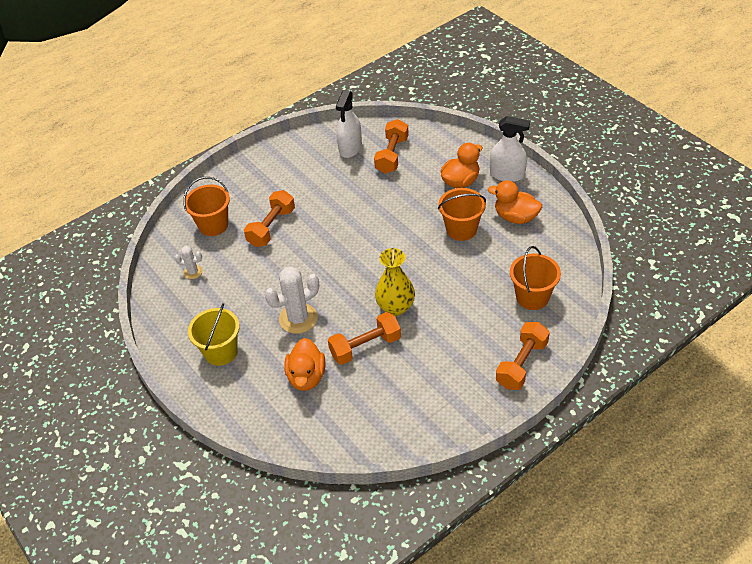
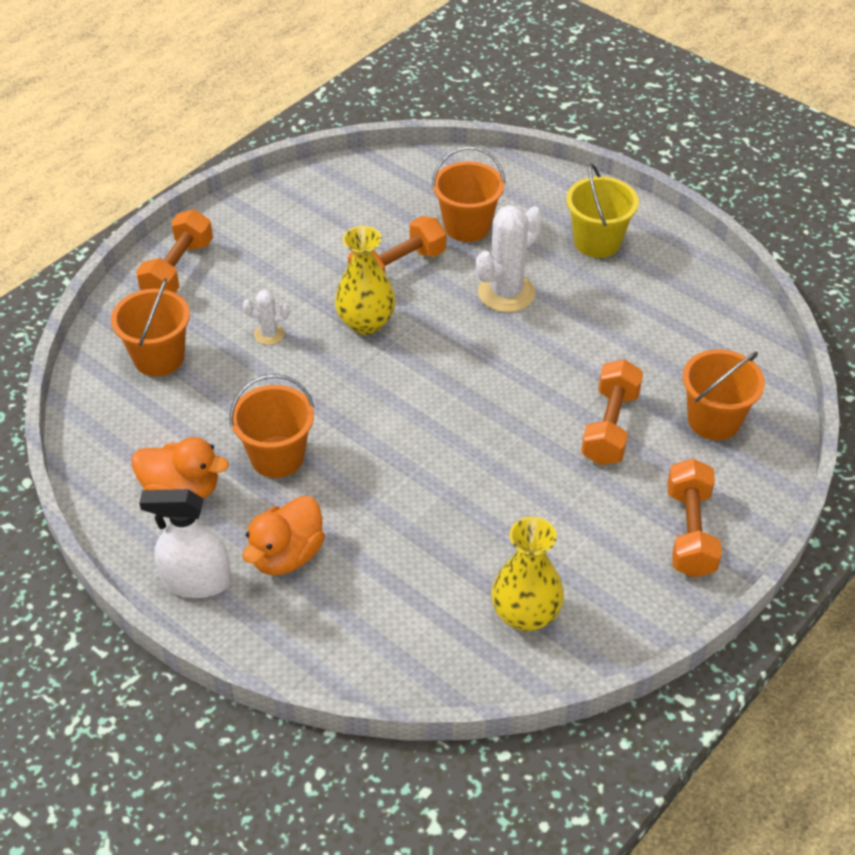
camera: 165 degrees right, 0 degrees up
(193, 272) = (701, 341): white cactus -> white cactus (269, 334)
(306, 377) = (467, 226): orange duck -> orange bucket
(350, 148) = (525, 614): white spray bottle -> yellow vase
(392, 155) = (434, 604): orange dumbbell -> orange dumbbell (690, 532)

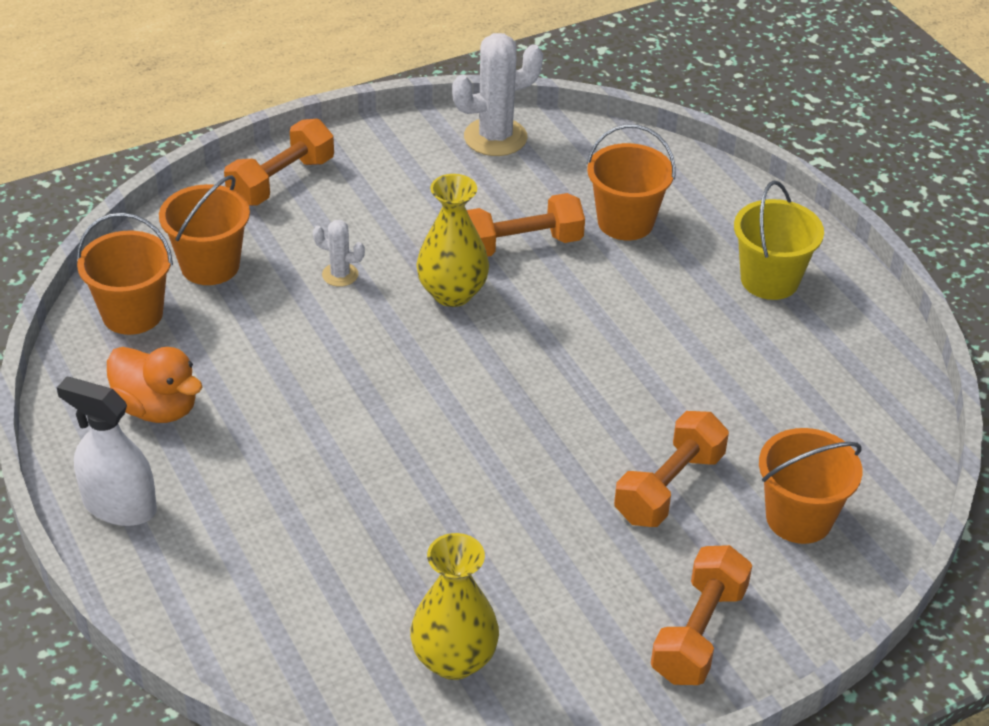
camera: 20 degrees right, 5 degrees down
(277, 457) = (276, 405): orange bucket -> orange bucket (132, 314)
(287, 555) = (228, 510): orange duck -> none
(506, 293) = (630, 306): white cactus -> white cactus (495, 137)

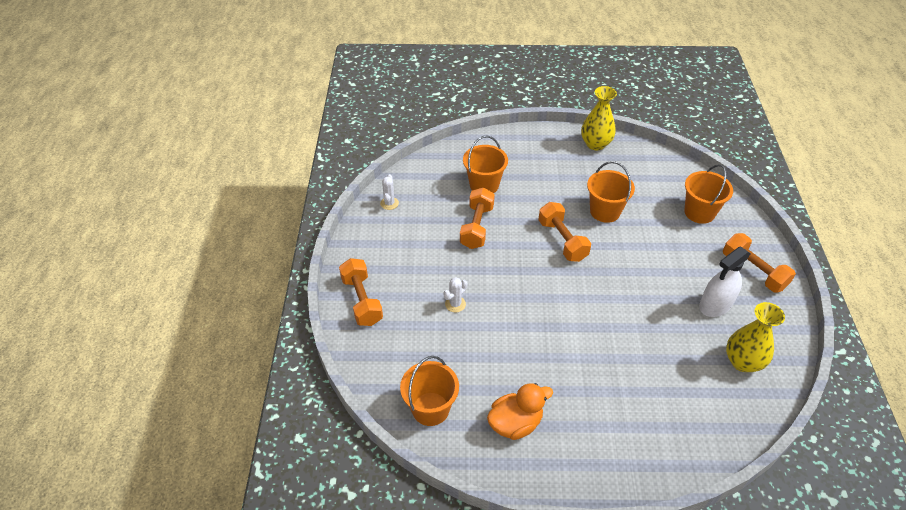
camera: 60 degrees left, 5 degrees up
(119, 506) = (584, 468): white spray bottle -> white spray bottle (715, 305)
(210, 266) = (412, 358): orange bucket -> orange bucket (605, 211)
(452, 293) = (496, 266): yellow vase -> yellow vase (595, 144)
(495, 137) = (389, 203): white cactus -> white cactus, size x0.52
(669, 487) = (664, 244): orange dumbbell -> orange dumbbell (562, 240)
(769, 280) = (551, 158): yellow bucket -> none

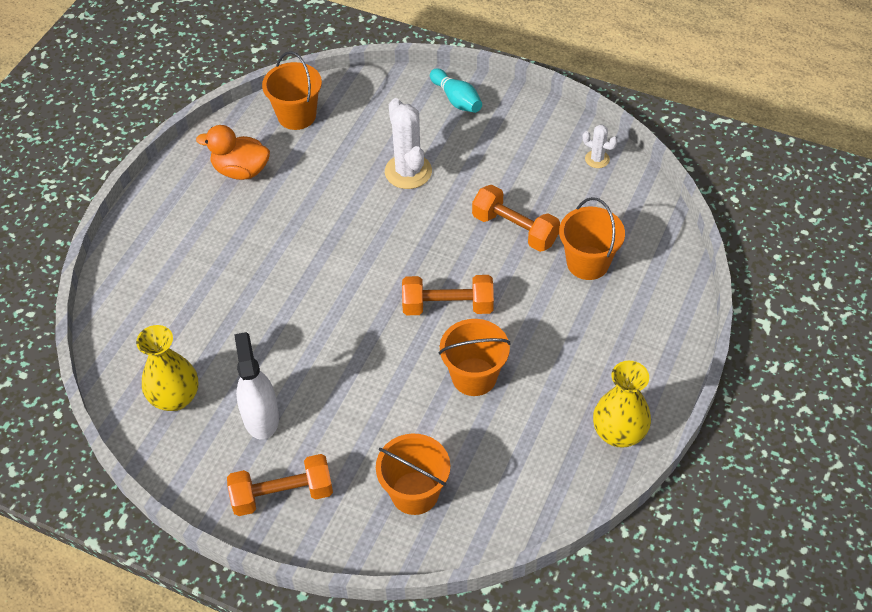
camera: 115 degrees right, 5 degrees up
(362, 300) = (456, 99): orange dumbbell -> turquoise bowling pin
(455, 304) = (408, 172): white cactus -> white cactus, size x1.92
(515, 423) = (241, 170): orange duck -> orange duck turned 105 degrees clockwise

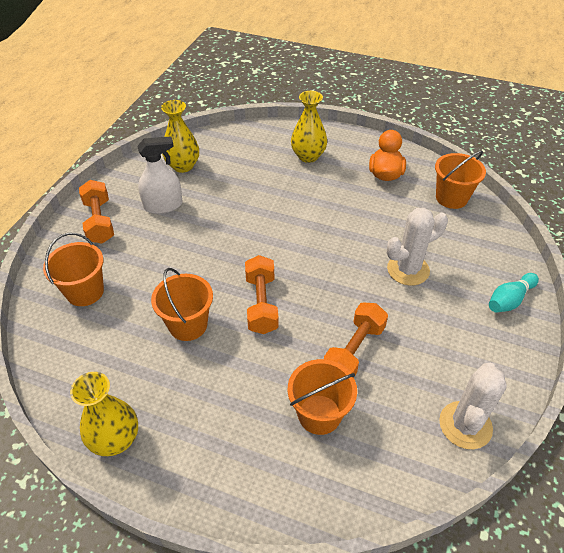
camera: 85 degrees right, 5 degrees down
(185, 247) = (308, 156): none -> yellow vase
(597, 159) = (465, 425): white cactus -> white cactus, size x1.92

